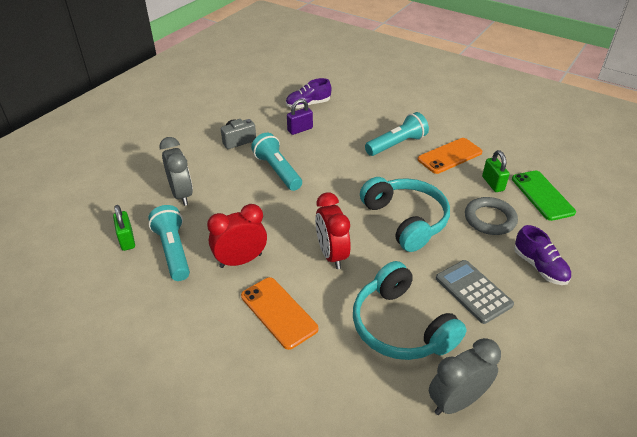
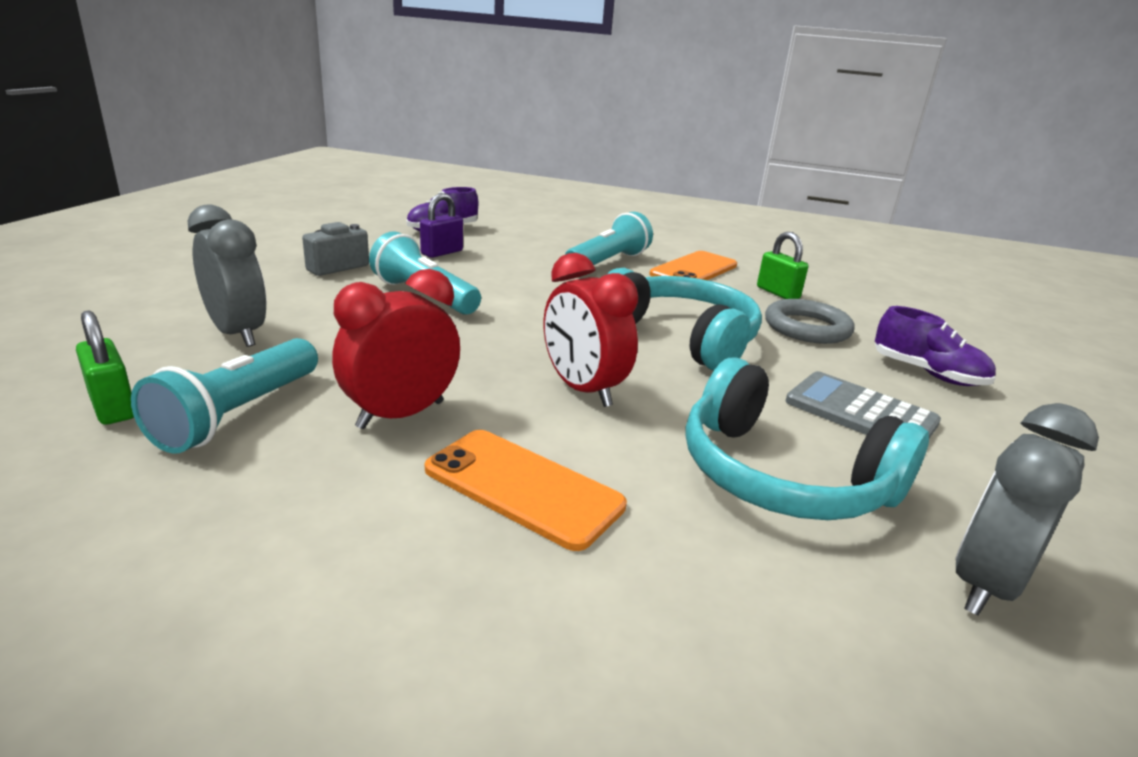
camera: 20 degrees left, 15 degrees down
(173, 251) = (237, 414): turquoise flashlight -> turquoise flashlight turned 120 degrees counterclockwise
(542, 195) = (854, 300): green phone -> none

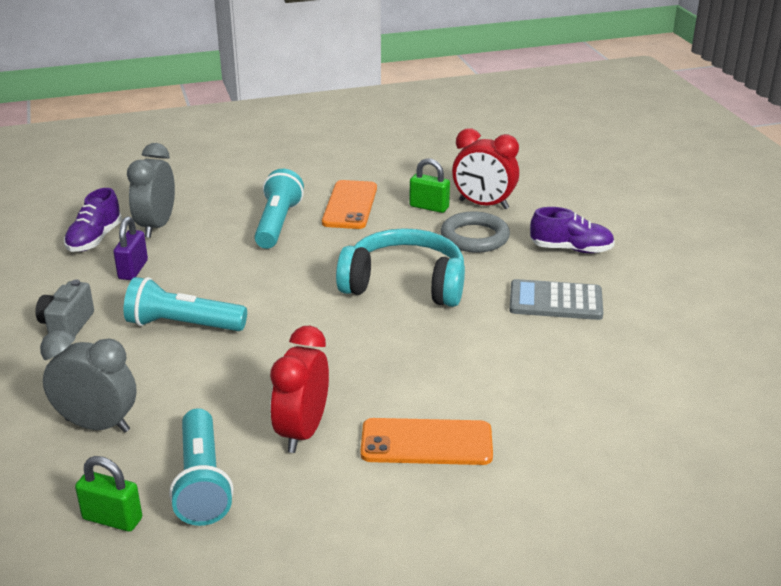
camera: 30 degrees left, 5 degrees up
(582, 390) = (388, 359): red clock -> red clock (483, 205)
(782, 476) = (548, 369): turquoise headphones -> none
(984, 583) = (673, 386): grey clock -> grey clock (156, 226)

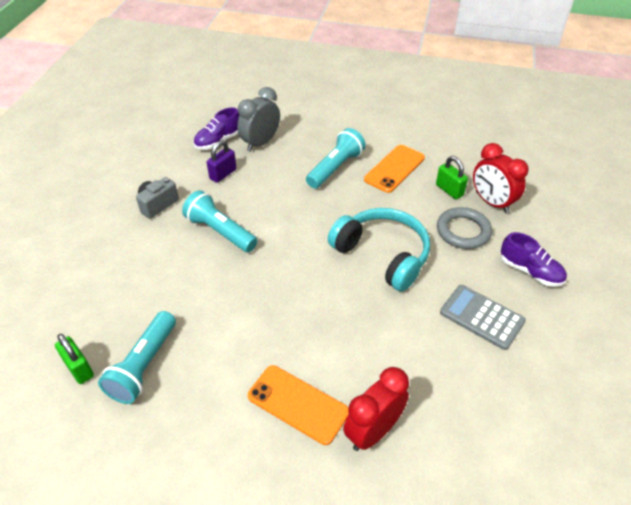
camera: 30 degrees right, 15 degrees up
(97, 425) = (120, 291): grey clock -> none
(302, 432) = (228, 354): red clock -> red clock (373, 431)

